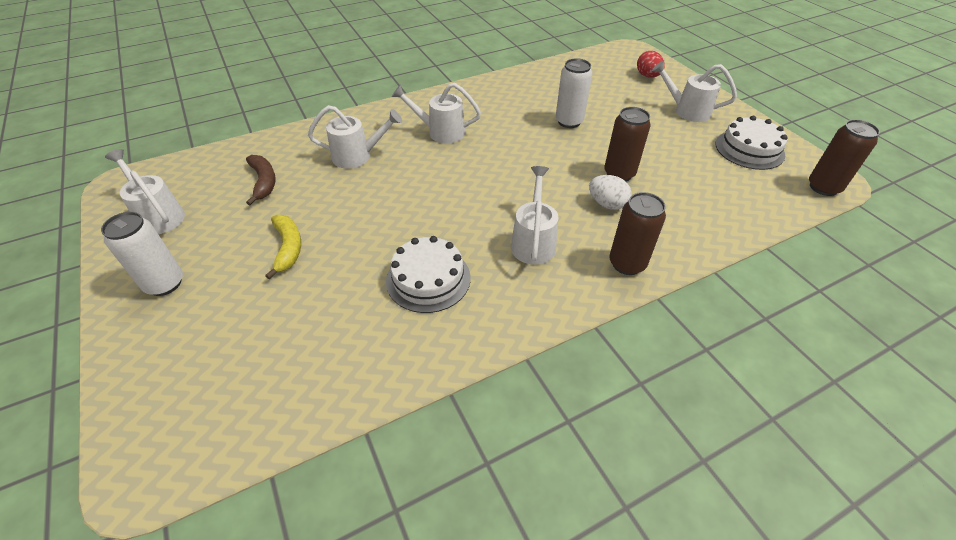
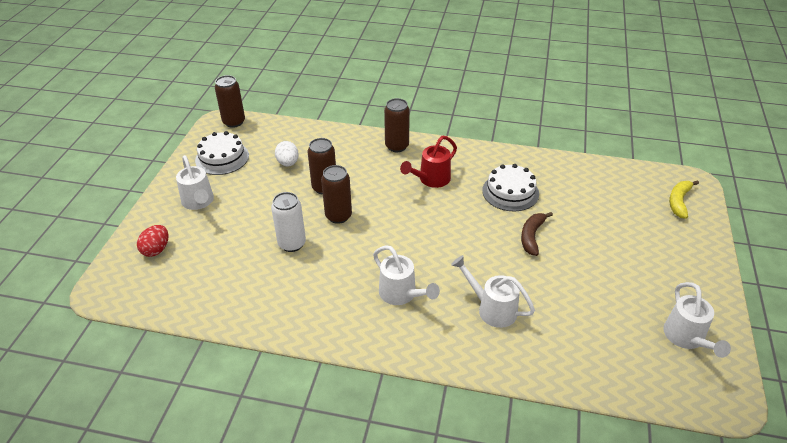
camera: 140 degrees left, 5 degrees down
(165, 284) = (681, 272): white can -> none
(264, 182) = (587, 325): brown banana -> brown banana (532, 236)
(288, 248) = (588, 254): yellow banana -> yellow banana (679, 201)
(533, 242) = (431, 180): white watering can -> red watering can
(568, 157) = (338, 216): none -> brown can
(607, 204) = (361, 176): white egg -> white egg (288, 163)

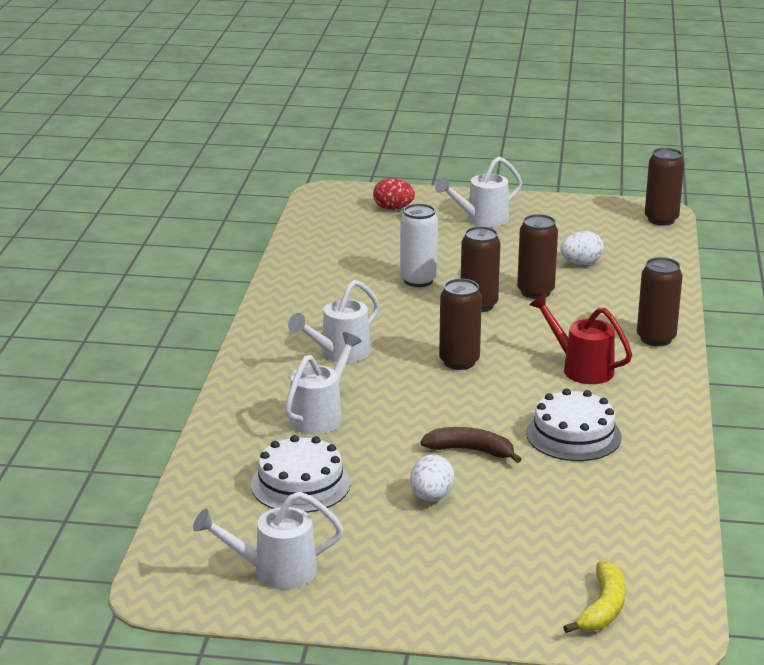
camera: 85 degrees right, 15 degrees down
(222, 158) = (576, 222): white cake -> white cake (300, 484)
(419, 232) = (459, 362): none -> brown can
(587, 258) = (431, 497): none -> white egg
(679, 201) = (603, 608): yellow banana -> yellow banana turned 90 degrees clockwise

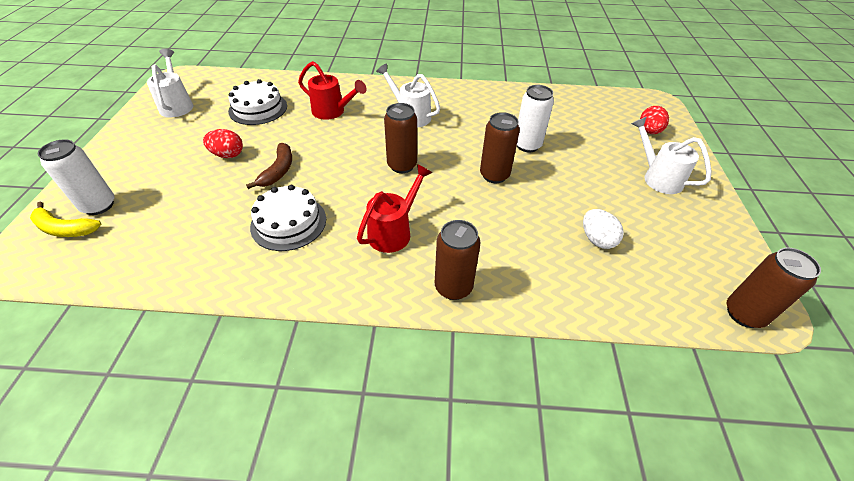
camera: 85 degrees right, 20 degrees up
(320, 416) = (332, 112): white watering can -> red watering can
(431, 497) = (228, 155): white egg -> red egg
(535, 292) = (527, 207): brown can -> none
(553, 590) = (99, 205): none -> white can

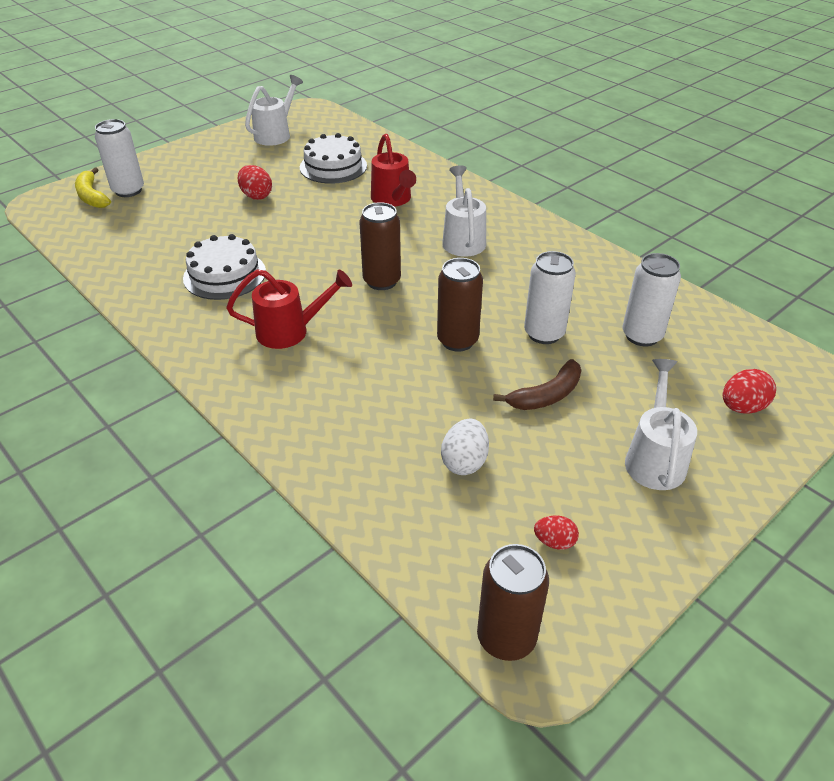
camera: 45 degrees right, 5 degrees down
(278, 171) = (274, 229): brown banana -> brown banana (546, 395)
(453, 287) = (269, 404): brown can -> none
(567, 121) = (642, 336): none -> white can
(687, 249) = (554, 542): none -> red egg

